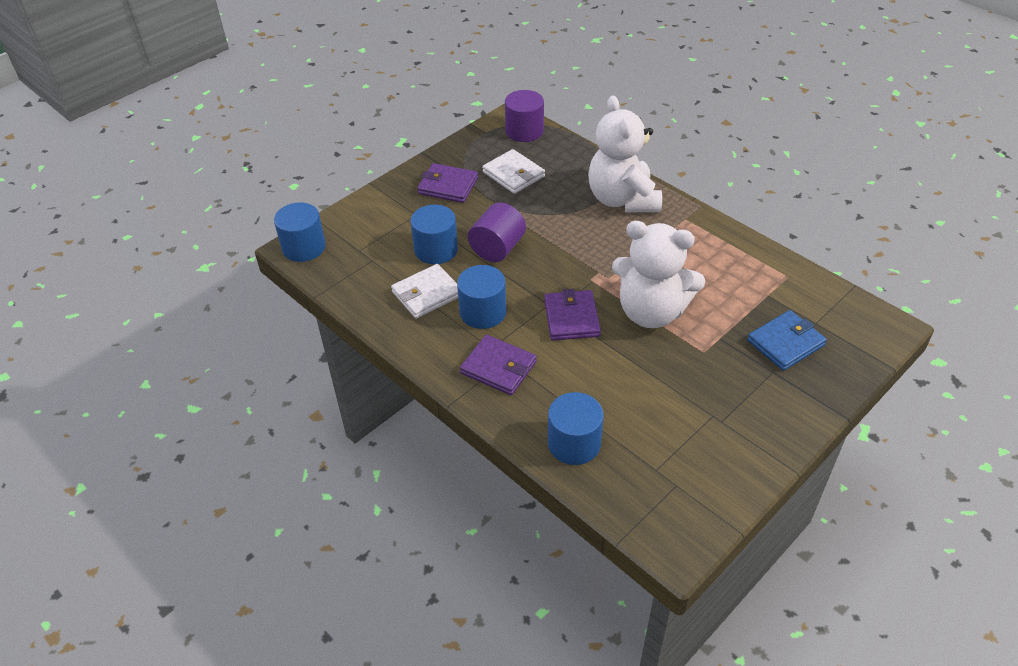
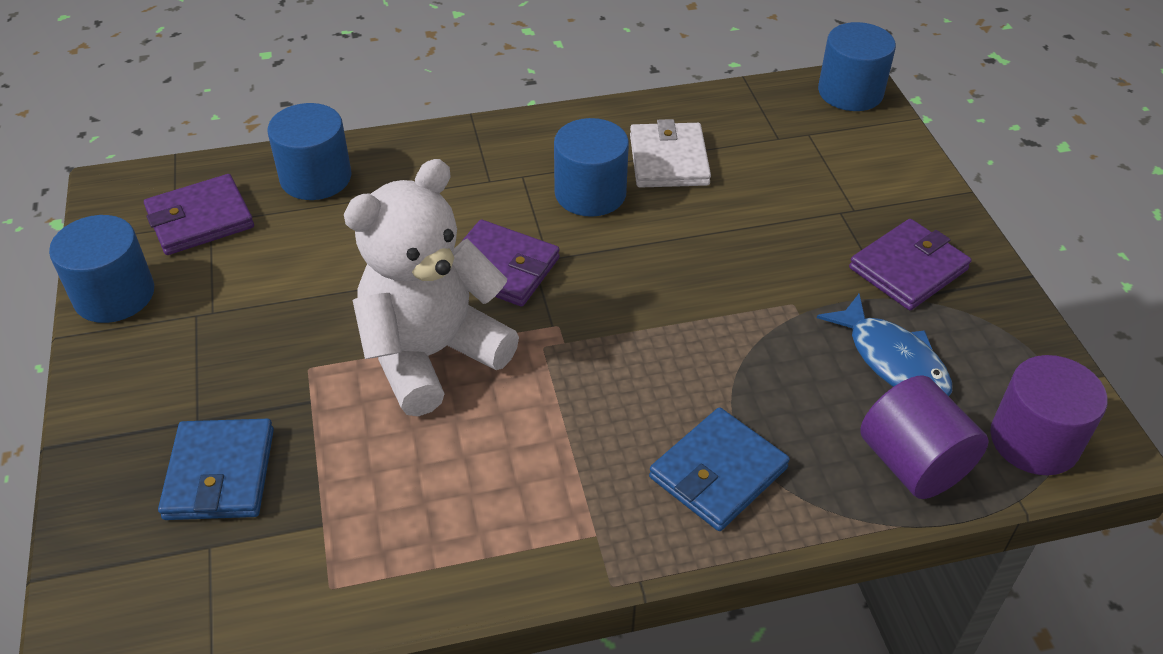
camera: 120 degrees right, 0 degrees up
(436, 250) = (754, 199): blue cylinder -> blue cylinder (114, 295)
(497, 248) = (708, 259): purple cylinder -> purple cylinder (913, 463)
(498, 367) = (484, 168): purple wallet -> purple wallet (200, 219)
(513, 174) = (893, 360): white wallet -> blue fish
(622, 199) = (718, 473): white teddy bear -> blue wallet

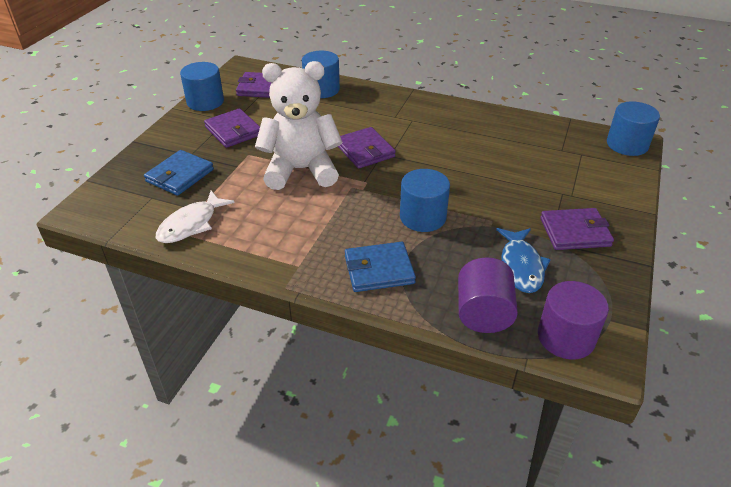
camera: 35 degrees right, 5 degrees down
(233, 333) = (233, 131): none -> purple wallet
(341, 560) = (191, 224): none -> white fish
(590, 193) = (437, 138): blue cylinder -> blue cylinder (422, 217)
(669, 160) = (491, 139): white wallet -> none

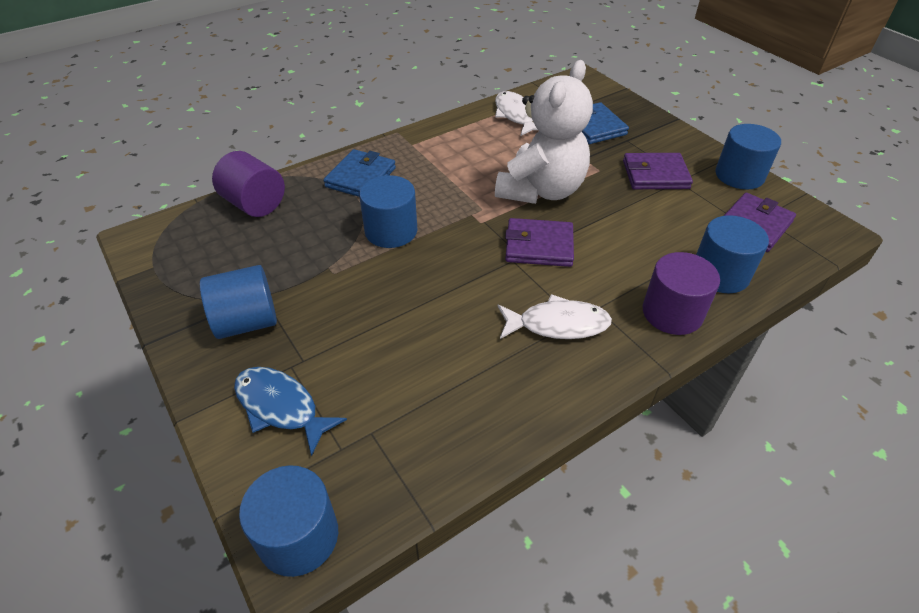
camera: 125 degrees right, 5 degrees up
(423, 124) = (558, 324): none -> white fish
(521, 266) = (263, 254): blue fish -> blue fish (280, 407)
(566, 337) = (180, 231): purple cylinder -> purple cylinder (672, 313)
(575, 232) = (247, 322): purple wallet -> blue cylinder

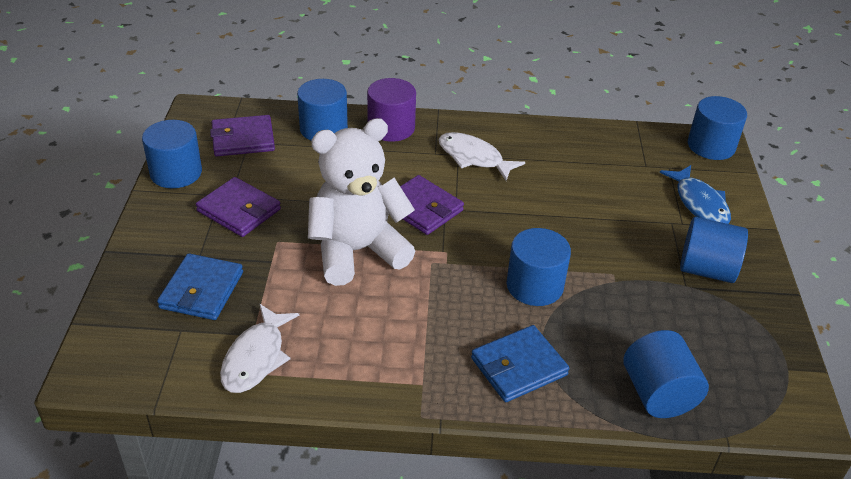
camera: 145 degrees left, 5 degrees down
(255, 204) = (658, 394): purple cylinder -> blue cylinder

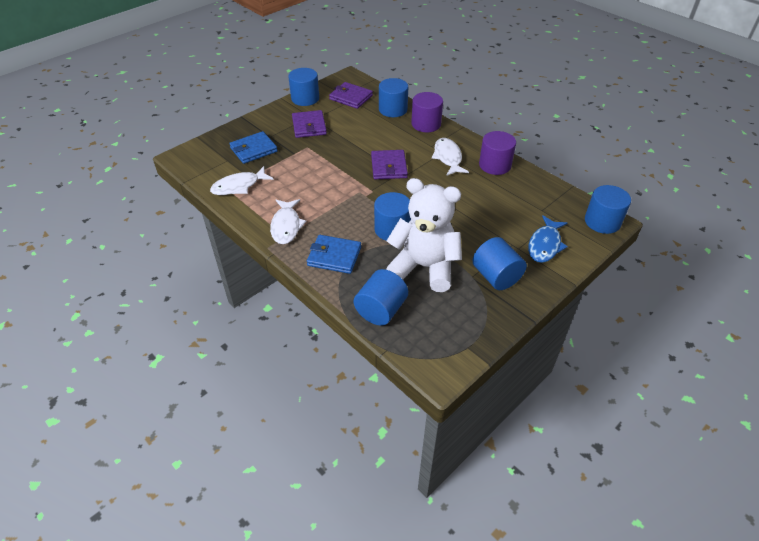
camera: 45 degrees right, 5 degrees up
(357, 251) = (334, 169): white teddy bear -> white teddy bear (424, 267)
(404, 369) = (286, 226): none -> white fish
(534, 139) = (495, 165): none -> purple cylinder

